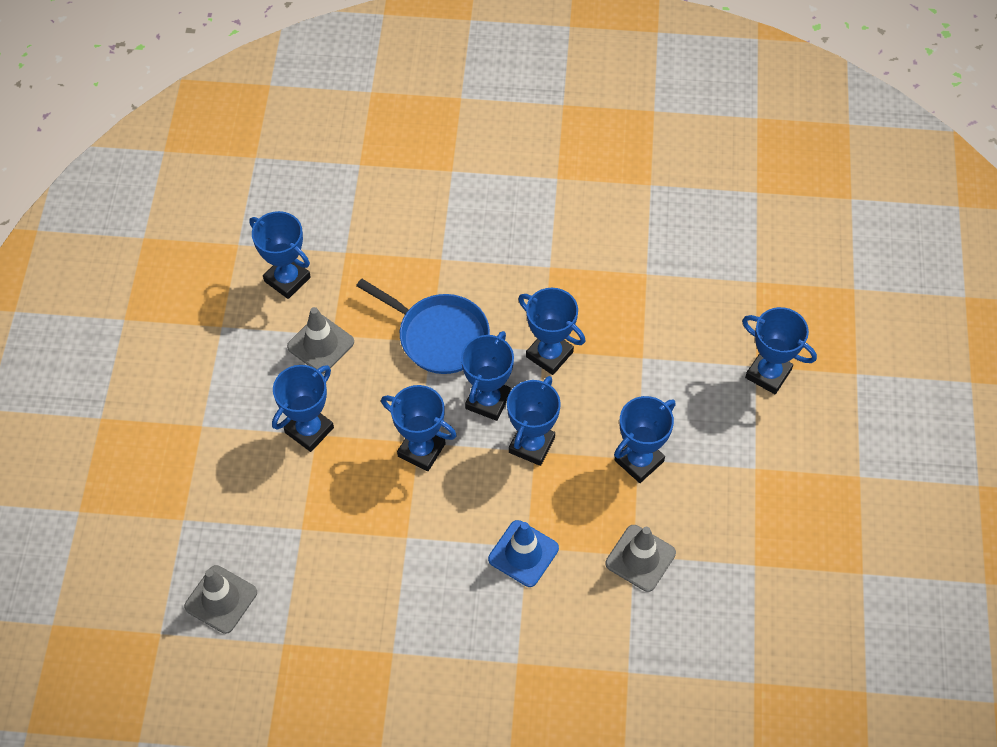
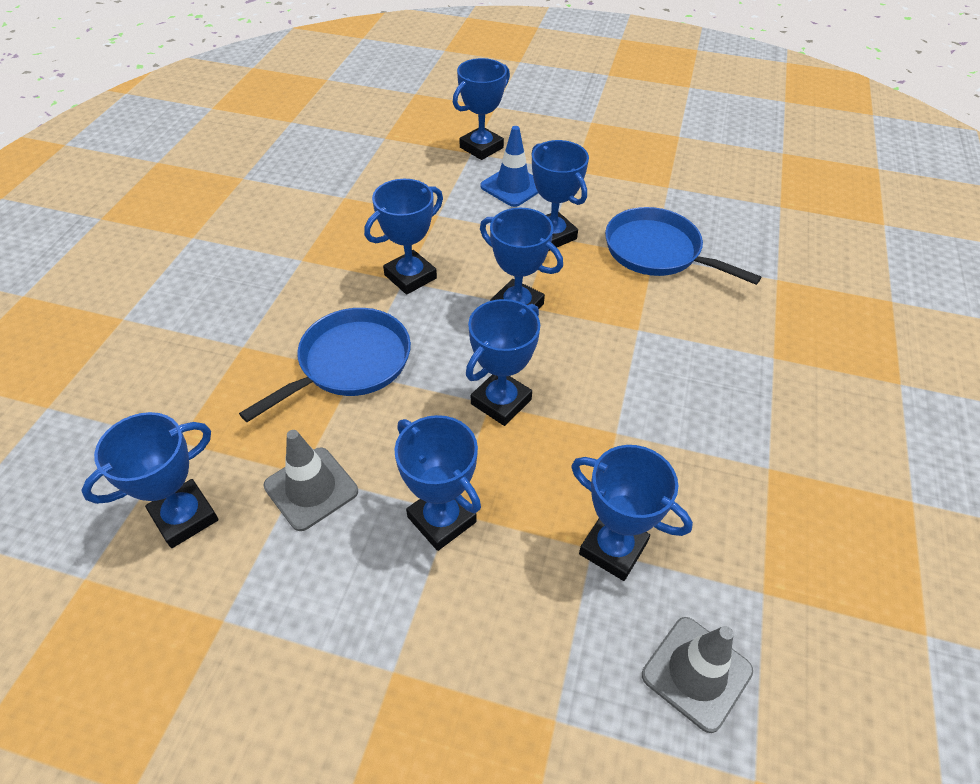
camera: 80 degrees left, 10 degrees down
(488, 401) = (452, 333): blue trophy -> blue trophy (613, 548)
(523, 553) = (646, 333): blue traffic cone -> blue traffic cone (513, 186)
(640, 558) = (657, 251): grey traffic cone -> blue pan

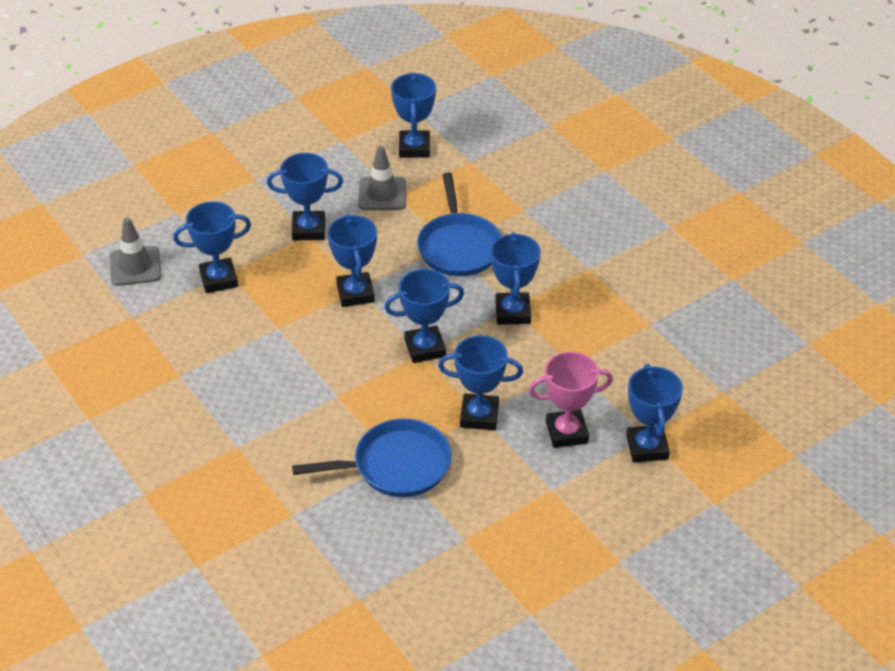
camera: 130 degrees right, 5 degrees down
(513, 186) = (567, 432): blue traffic cone -> pink trophy

